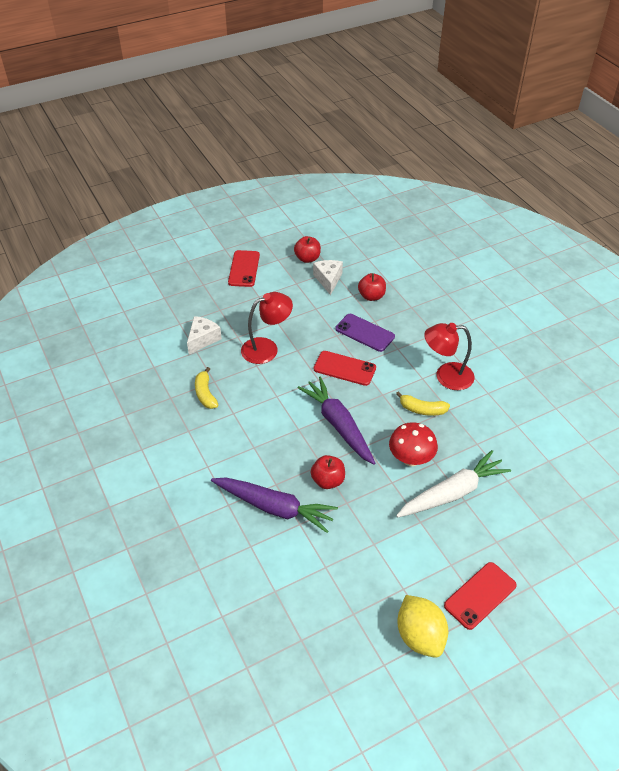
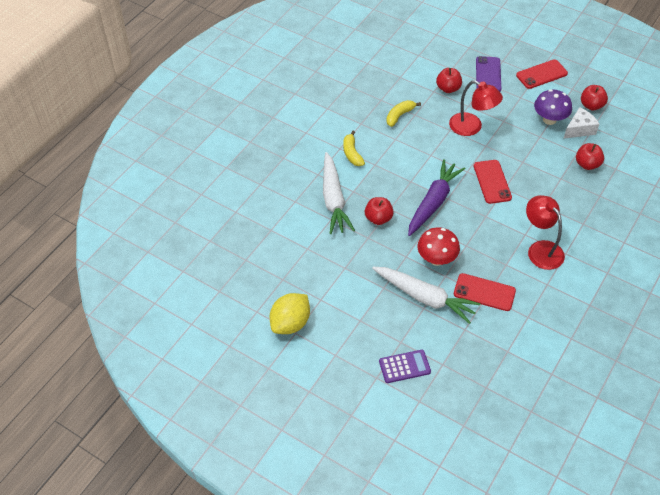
camera: 60 degrees right, 5 degrees up
(203, 339) = (448, 88): white cheese -> red apple
(275, 507) = (333, 199): purple carrot -> white carrot
(301, 292) = (549, 120): none -> purple mushroom
(364, 333) = (541, 178): purple phone -> purple phone (488, 74)
(422, 409) = (491, 247): yellow banana -> yellow banana (352, 153)
(480, 595) = (346, 347): red phone -> red phone (484, 292)
(529, 554) = (404, 366): none -> purple calculator

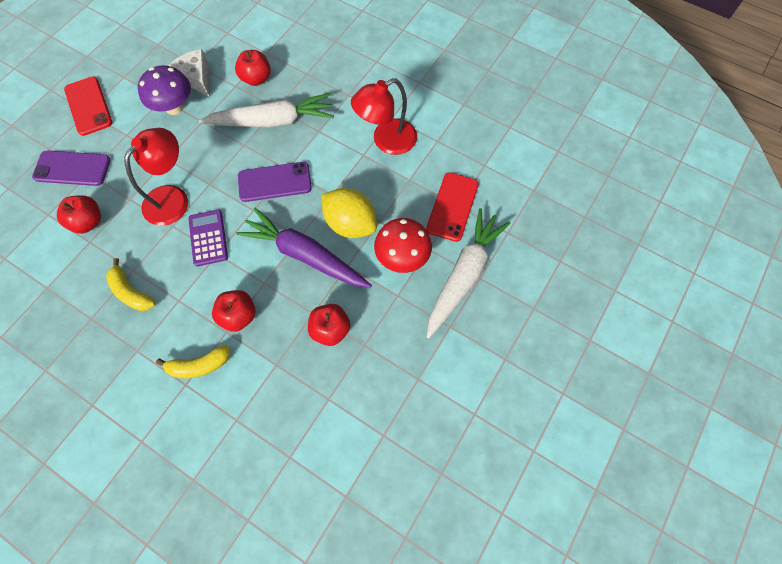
camera: 90 degrees left, 15 degrees up
(290, 323) = (519, 458): yellow lemon -> yellow lemon (350, 224)
(333, 199) = (291, 394): white carrot -> white carrot (273, 121)
(404, 366) = (569, 305): purple calculator -> purple calculator (208, 238)
(492, 182) = (275, 182): red phone -> purple phone
(591, 105) = (158, 61): red apple -> red apple (238, 316)

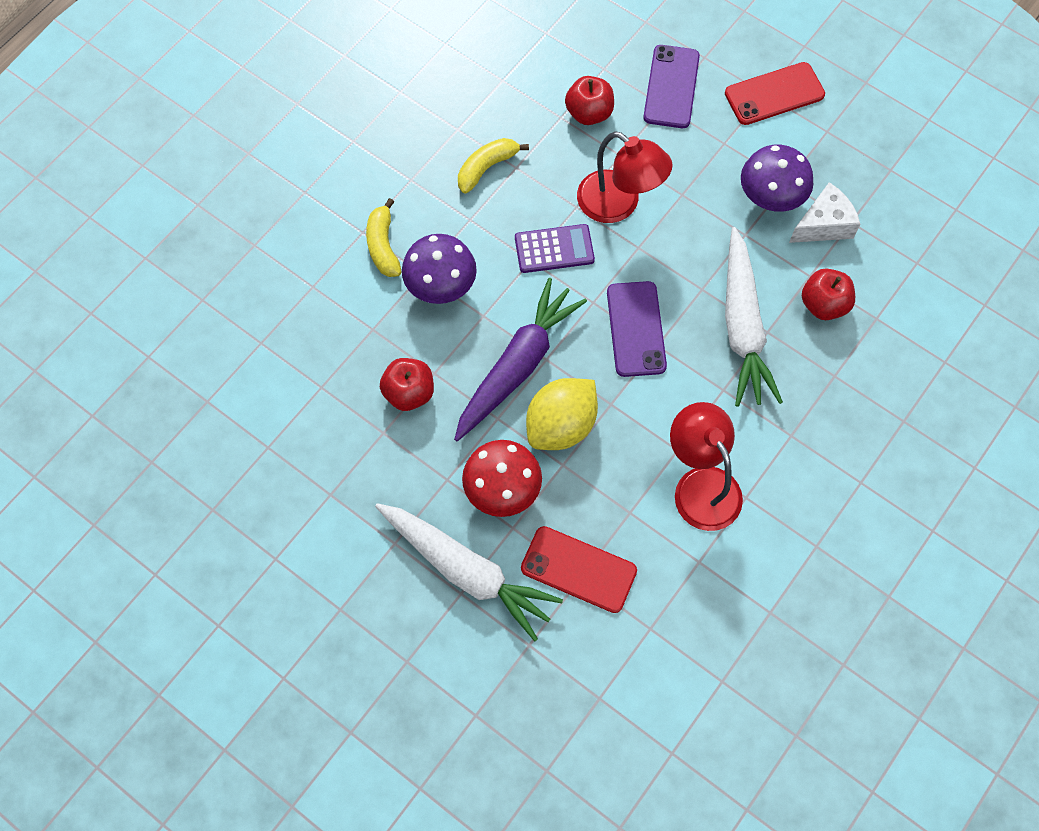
camera: 95 degrees right, 0 degrees up
(238, 316) = (441, 287): red apple -> purple mushroom

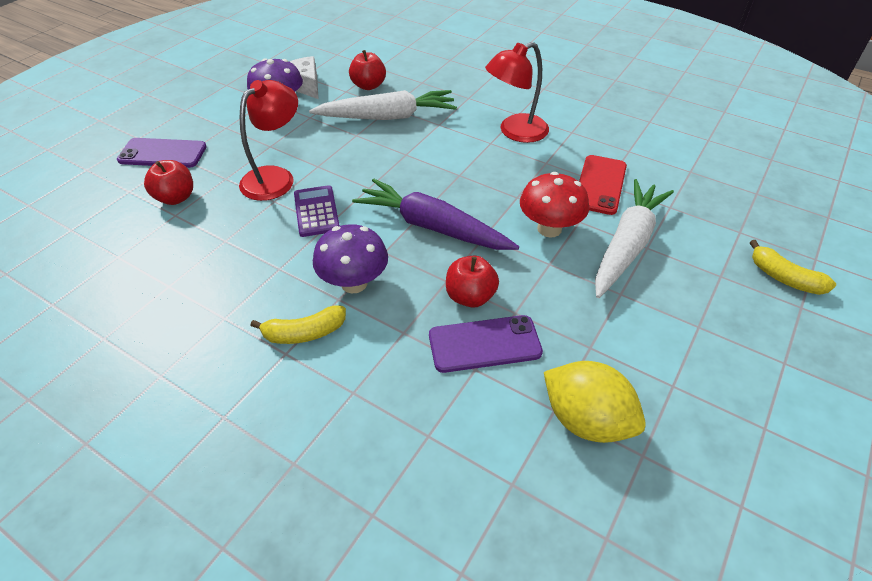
camera: 95 degrees left, 20 degrees down
(486, 168) = (221, 260): yellow banana -> yellow banana (784, 278)
(561, 425) = (483, 199): yellow lemon -> yellow lemon (586, 420)
(636, 329) = (392, 164): purple phone -> purple phone (484, 344)
(774, 94) = (186, 106): red phone -> none

